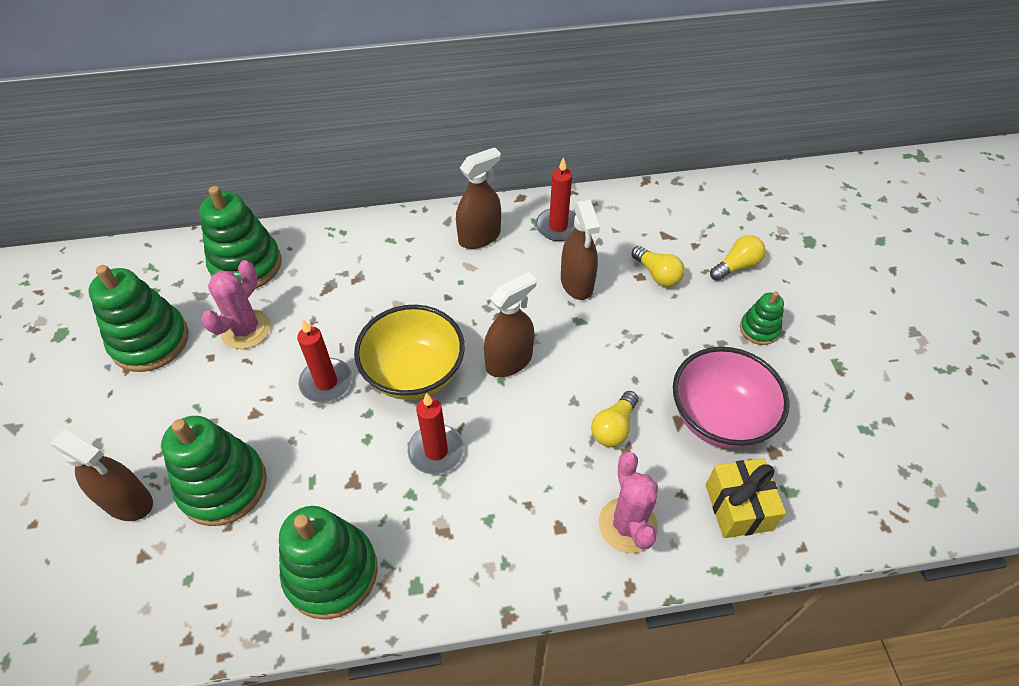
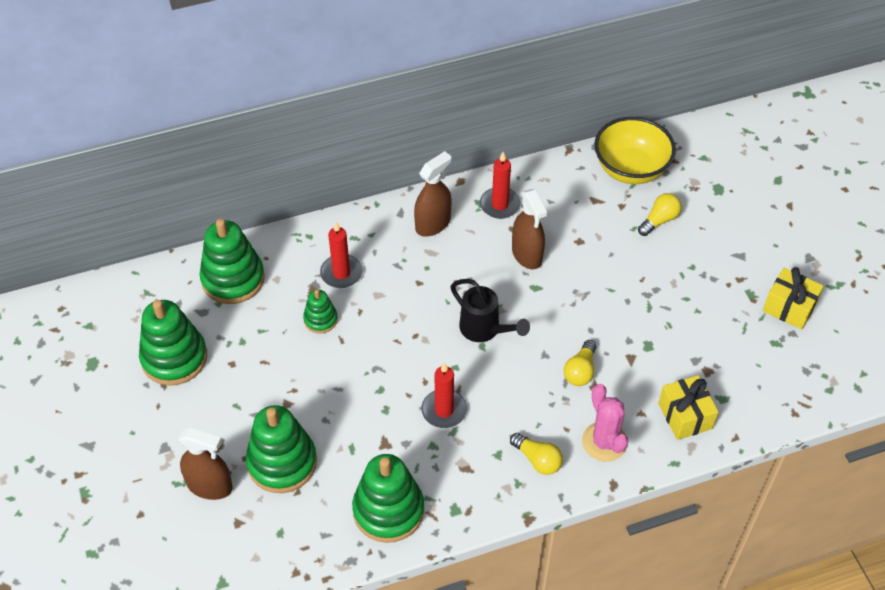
camera: 10 degrees left, 0 degrees up
(246, 329) = (254, 336): pink cactus -> none
(326, 382) = (338, 370): red candle -> red candle (341, 273)
(414, 373) = (409, 352): yellow bowl -> yellow bowl (630, 169)
(509, 361) = (485, 330): brown spray bottle -> black watering can
(657, 274) = (593, 237): yellow light bulb -> yellow light bulb (537, 460)
(719, 418) = (662, 351): pink bowl -> none
(759, 329) = (685, 273): green stacking toy -> green stacking toy (320, 319)
(885, 388) = (789, 307): none -> yellow gift

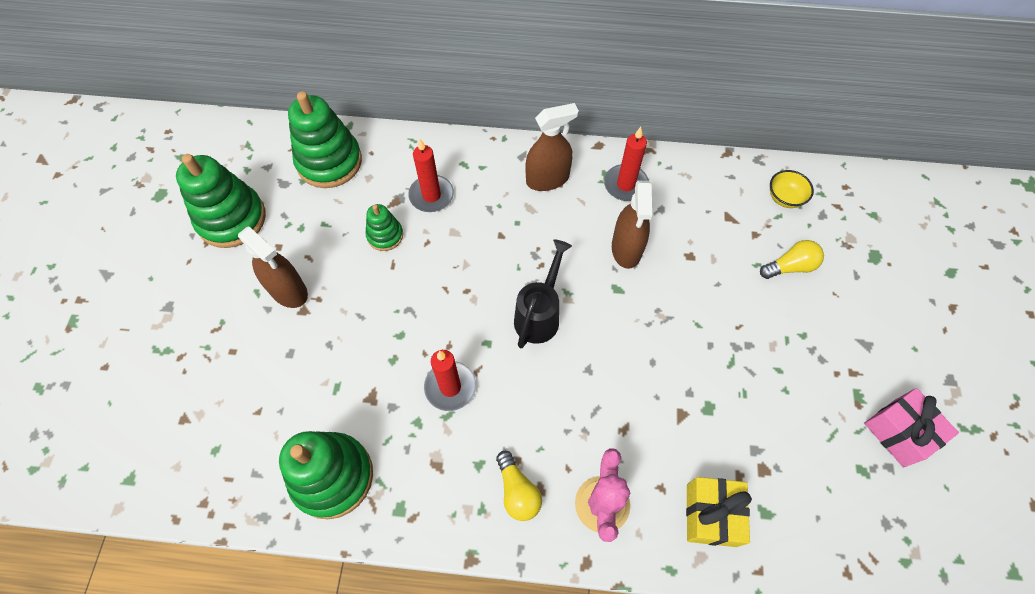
camera: 25 degrees right, 10 degrees up
(209, 486) = (182, 366): brown spray bottle -> brown spray bottle (288, 290)
(282, 462) = (262, 372): green stacking toy -> none
(485, 330) = (540, 314): black watering can -> black watering can turned 135 degrees counterclockwise
(580, 371) = (618, 405): yellow light bulb -> none
(630, 169) = (784, 198): yellow bowl -> yellow bowl, size x0.47
(789, 307) = (899, 432): yellow gift -> pink gift

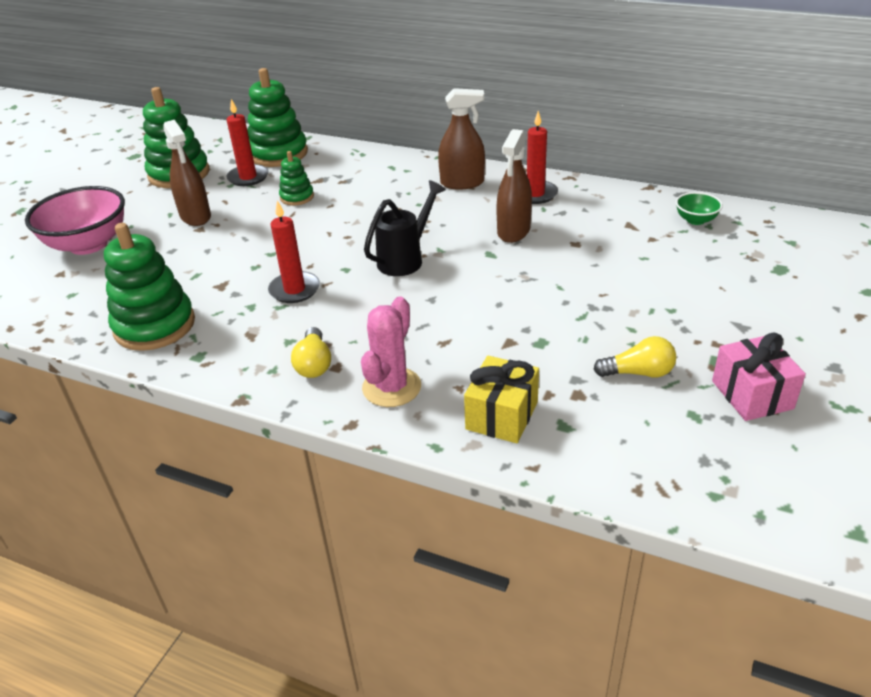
camera: 20 degrees right, 25 degrees down
(189, 363) = (88, 244): none -> pink bowl
(431, 195) = (351, 180): red candle -> red candle (248, 177)
(784, 198) = (696, 220): yellow bowl -> green bowl
(790, 267) = (679, 263): yellow light bulb -> yellow light bulb (638, 373)

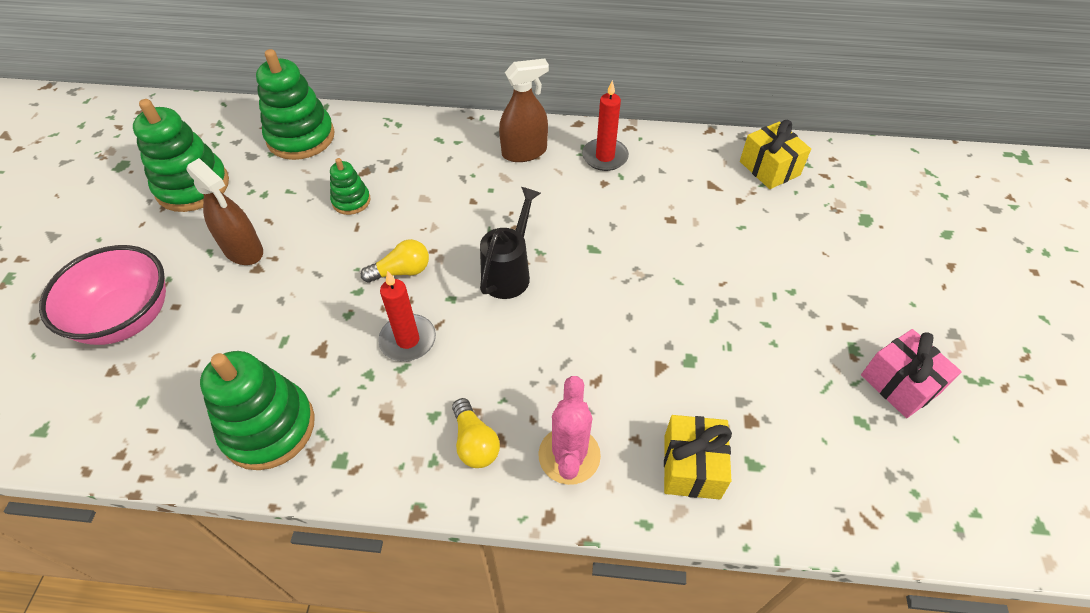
camera: 20 degrees left, 15 degrees up
(248, 177) = (280, 179): red candle -> none
(513, 231) = (604, 213): brown spray bottle -> none
(638, 373) = (794, 379): yellow light bulb -> yellow light bulb (401, 271)
(696, 220) = (769, 168): green bowl -> yellow gift

